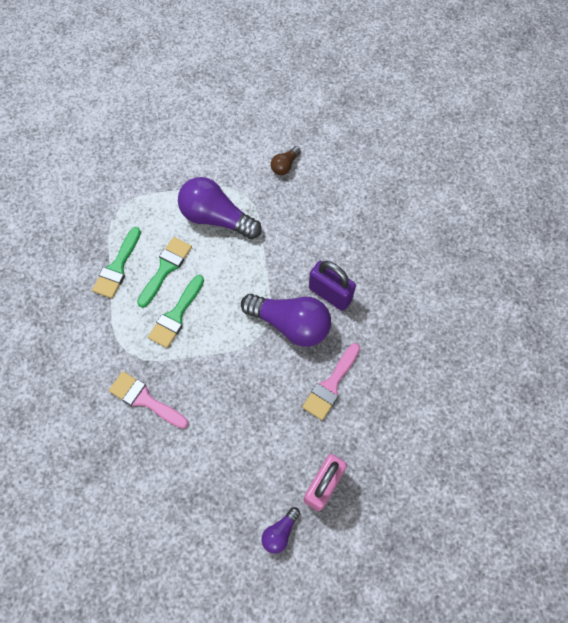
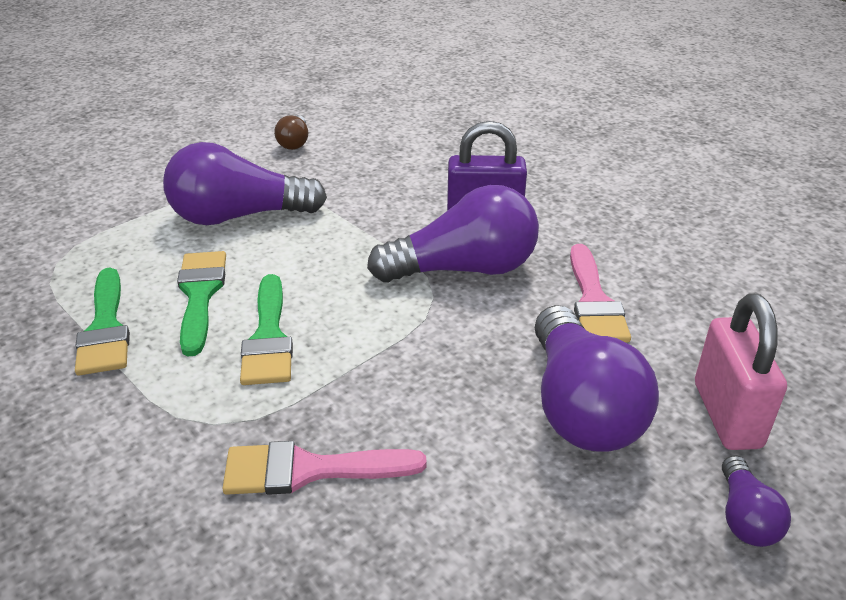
camera: 35 degrees left, 30 degrees down
(268, 440) = (580, 407): none -> purple light bulb

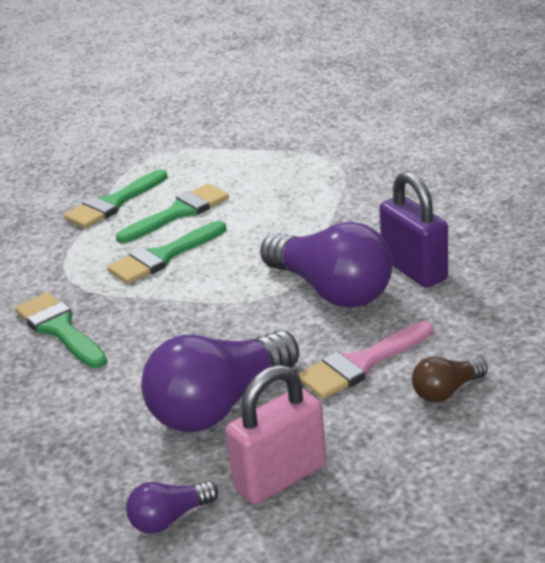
camera: 60 degrees right, 5 degrees down
(238, 216) = (281, 178): purple light bulb -> none
(294, 142) = (412, 145): brown light bulb -> brown light bulb (446, 391)
(309, 470) = (59, 329): pink brush -> green brush

